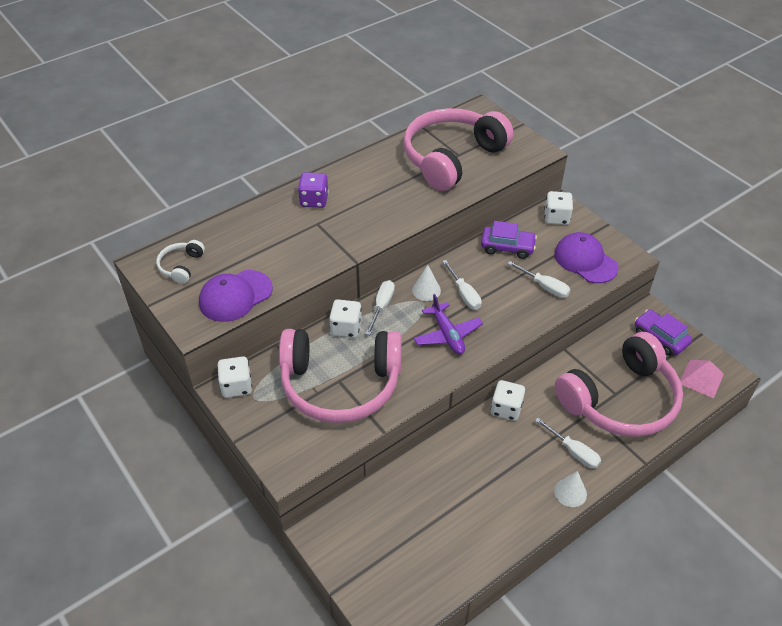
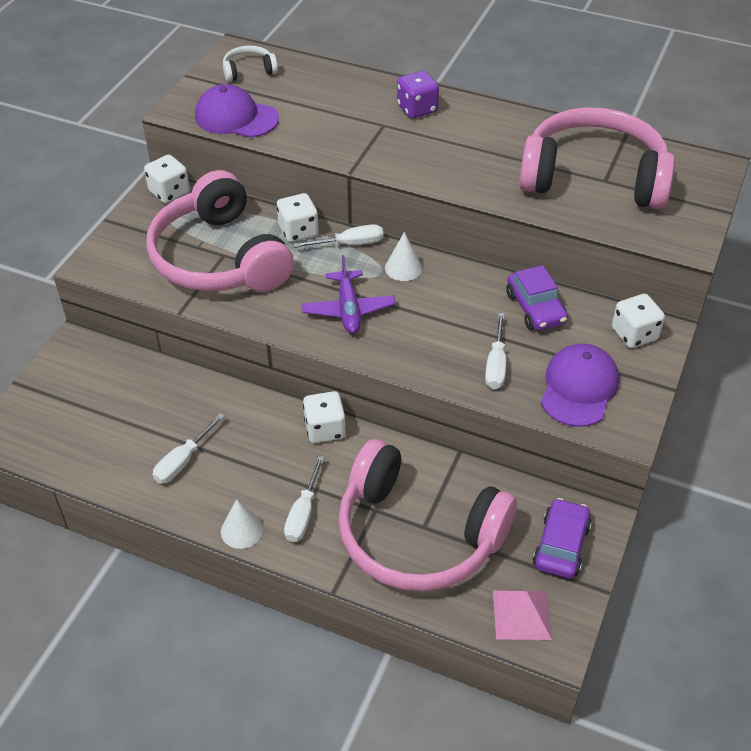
camera: 60 degrees right, 0 degrees up
(447, 335) = (348, 309): purple plane -> purple plane turned 45 degrees counterclockwise
(464, 294) = (423, 300): white screwdriver -> white screwdriver (183, 461)

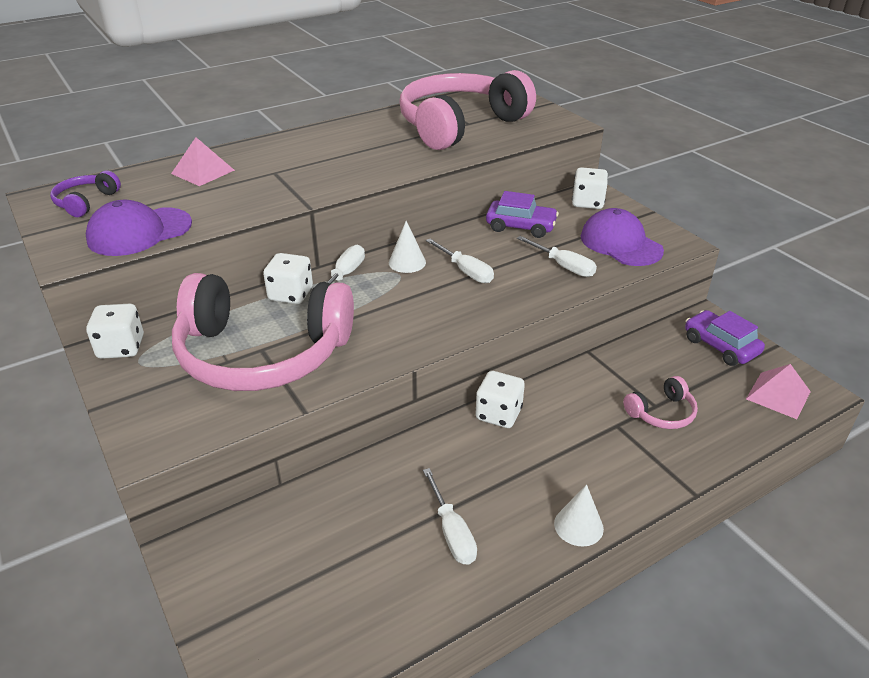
camera: 55 degrees left, 10 degrees down
(249, 71) = (86, 202): white headphones -> purple headphones
(303, 513) = (589, 472): white screwdriver -> white screwdriver (465, 271)
(345, 92) = (203, 172): none -> pink pyramid
(348, 309) = (423, 308): purple plane -> none
(417, 109) = (279, 153): purple dice -> none
(418, 534) = (661, 413): pink headphones -> pink headphones, size x0.41

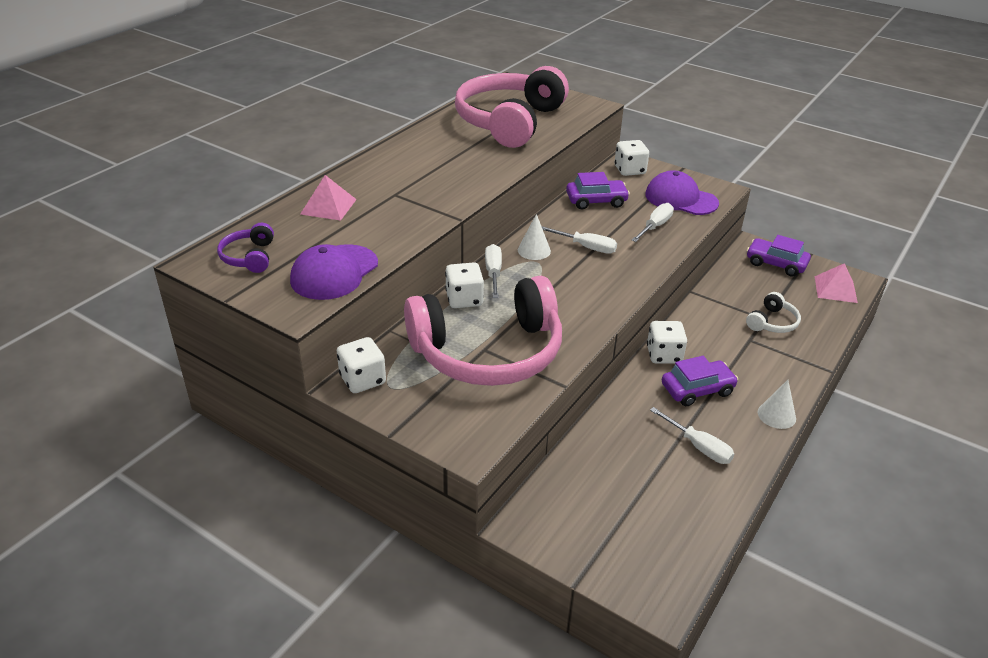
camera: 25 degrees left, 0 degrees up
(505, 464) = (697, 389): none -> purple car
(563, 266) = (655, 226): white screwdriver -> white screwdriver turned 75 degrees counterclockwise
(661, 413) = (772, 322): pink headphones -> white headphones

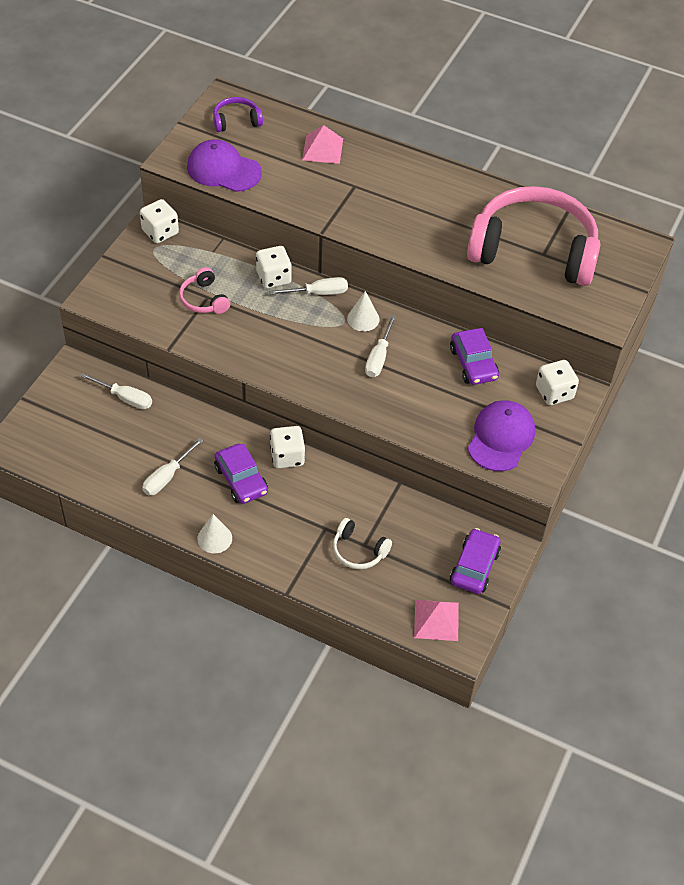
camera: 80 degrees right, 15 degrees up
(488, 352) = (204, 299): pink headphones -> pink headphones, size x0.41
(655, 226) = (434, 413): white screwdriver -> white screwdriver (125, 398)

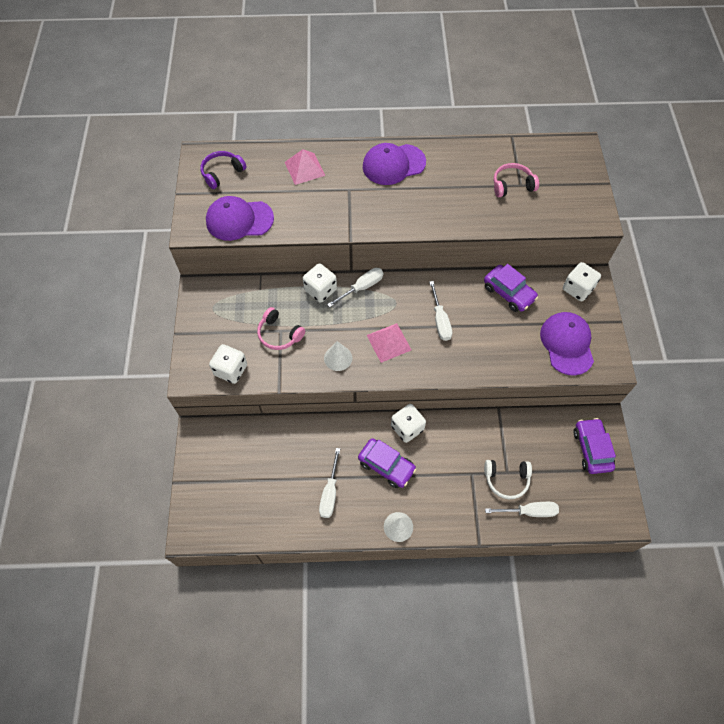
camera: 25 degrees left, 10 degrees up
(125, 398) = (256, 440): white screwdriver -> white screwdriver (529, 511)
(160, 232) = (208, 291): white dice -> white dice (231, 370)
(363, 319) = (408, 293): white cone -> white cone (338, 358)
(419, 181) = (393, 164): none -> purple cap
(436, 620) = (594, 507): pink pyramid -> pink pyramid (389, 342)
(533, 251) = (512, 185): pink headphones -> pink headphones, size x0.41

